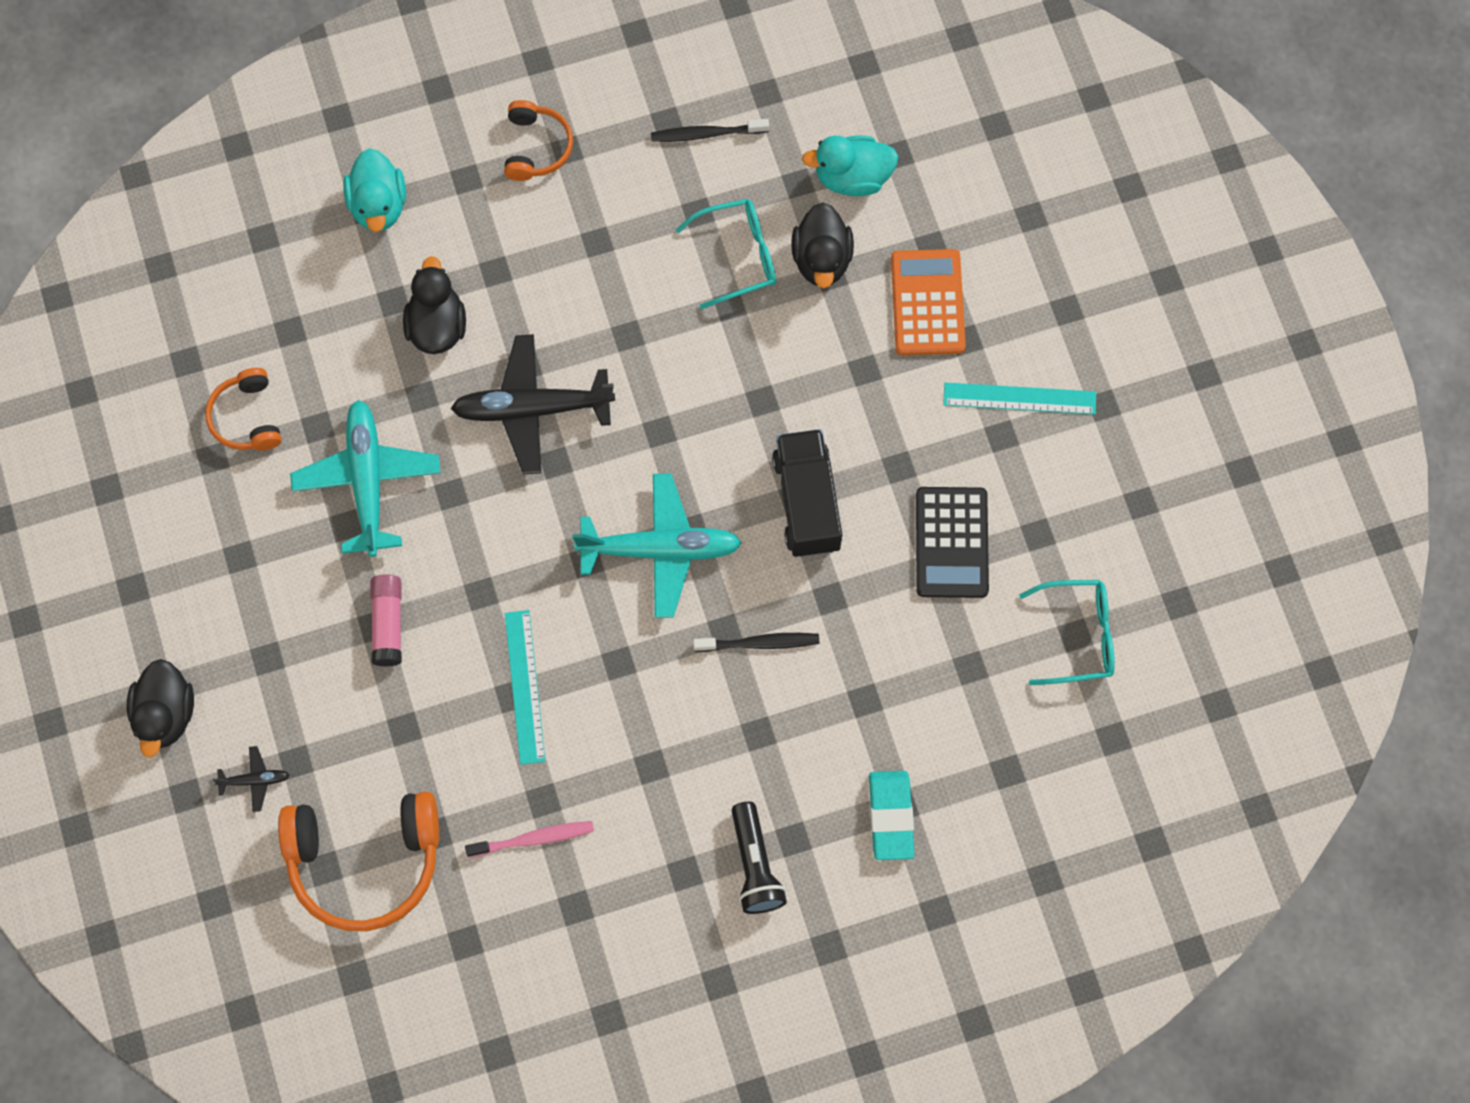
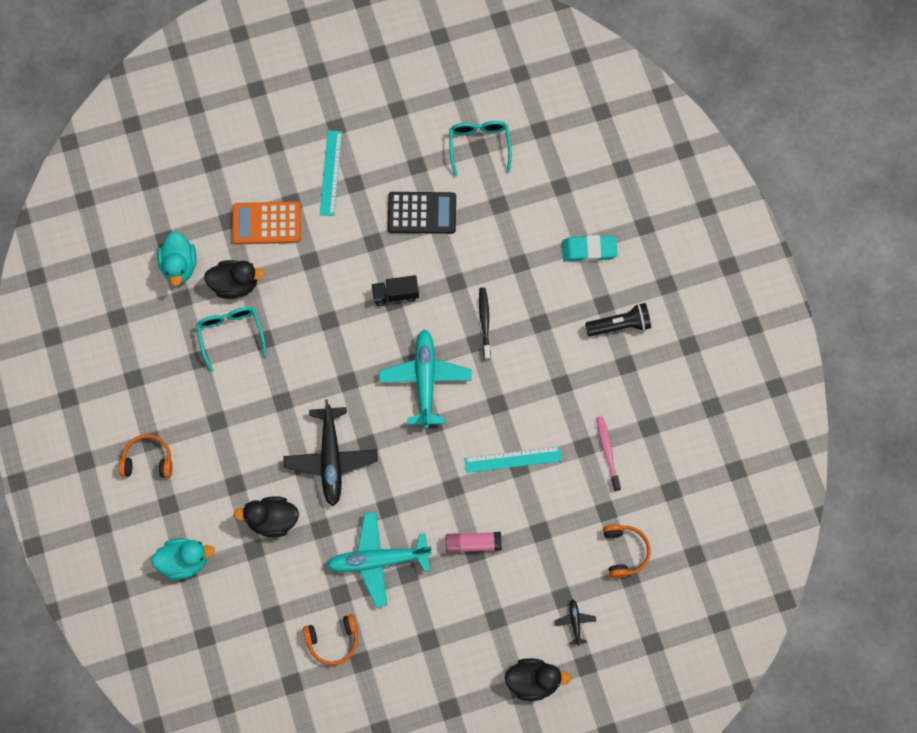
camera: 90 degrees left, 0 degrees up
(365, 862) = (624, 552): orange headphones -> orange headphones, size x0.55
(706, 134) = (144, 354): black toothbrush -> none
(807, 502) = (395, 294): black truck -> black truck, size x0.62

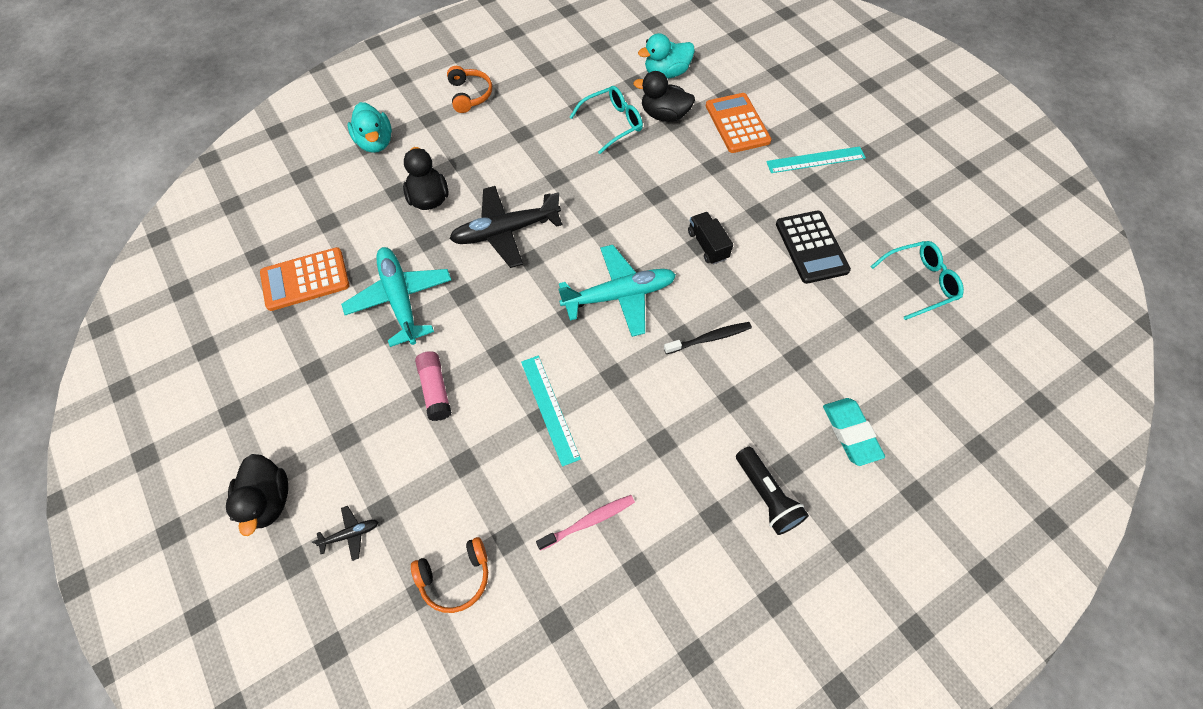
camera: 75 degrees right, 10 degrees down
(235, 284) = (664, 115): black duck -> black duck turned 120 degrees clockwise
(333, 641) = (305, 279): orange headphones -> orange calculator

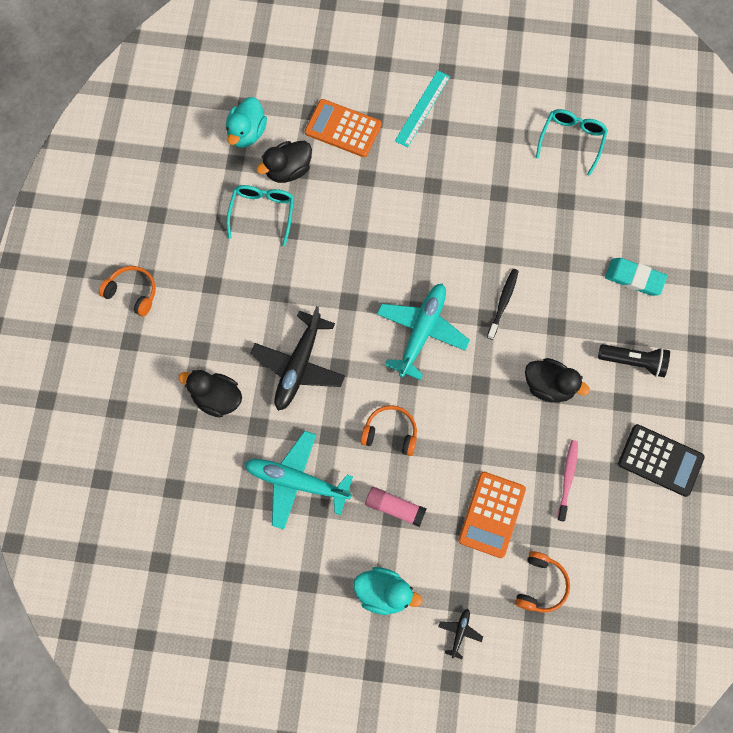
camera: 50 degrees left, 10 degrees up
(268, 500) = (391, 672): black duck -> black duck (549, 386)
(305, 279) = (217, 539): orange calculator -> orange calculator (491, 514)
(375, 142) = (118, 400): turquoise duck -> turquoise duck (384, 593)
(504, 337) = (390, 433): none -> orange headphones
(549, 409) = (471, 444): turquoise ruler -> none
(707, 245) = (430, 241): black truck -> none
(811, 247) = (489, 178): black calculator -> black calculator (660, 460)

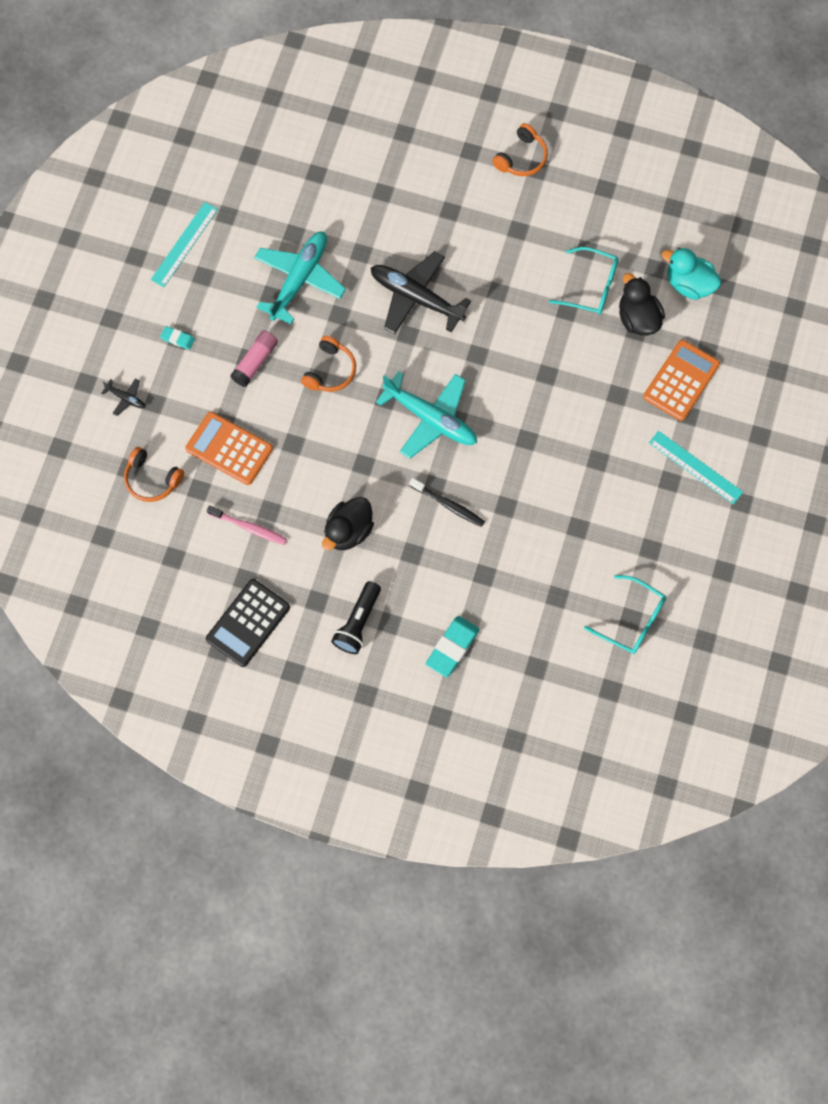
camera: 100 degrees right, 0 degrees up
(217, 398) = (397, 220): black duck -> none
(274, 610) = (184, 244): none -> turquoise ruler
(384, 593) = (178, 339): turquoise duck -> turquoise eraser

